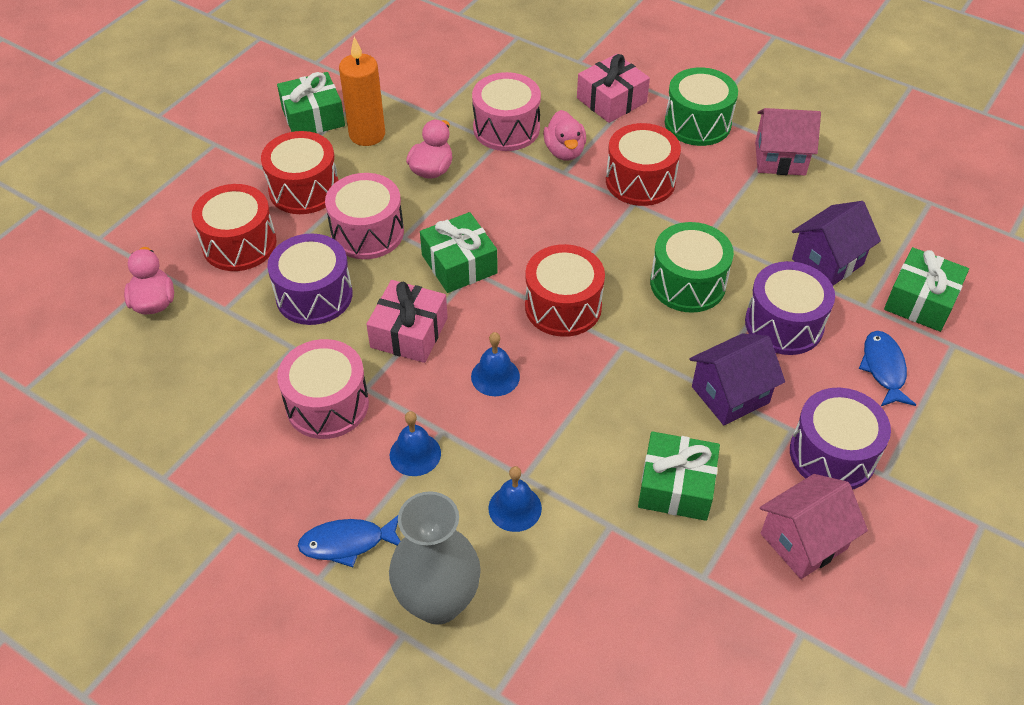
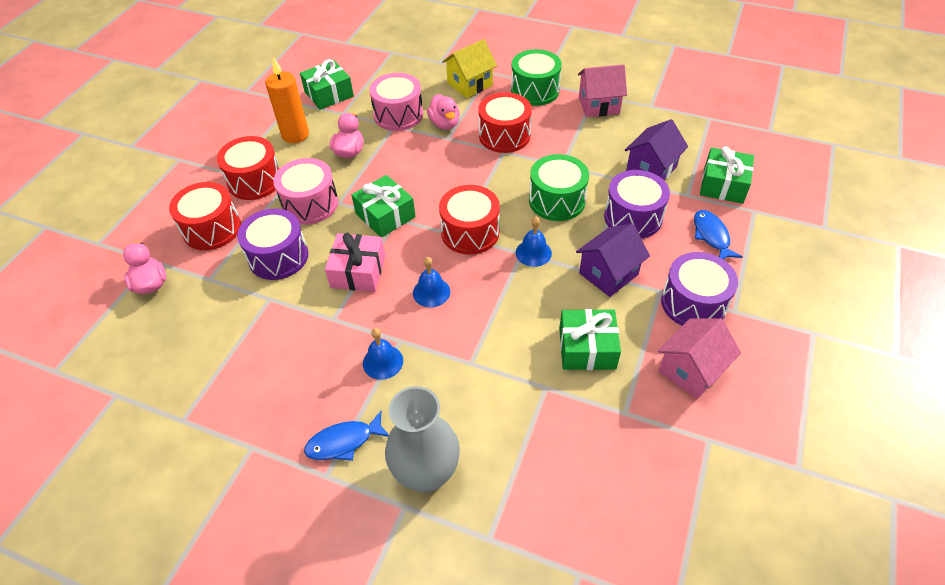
camera: 10 degrees left, 0 degrees up
(313, 117) = (252, 129): green gift -> green gift (329, 94)
(327, 404) = (305, 337): pink drum -> none
(515, 508) = (469, 388): blue bell -> blue bell (533, 253)
(611, 100) = (470, 84): pink gift -> yellow house

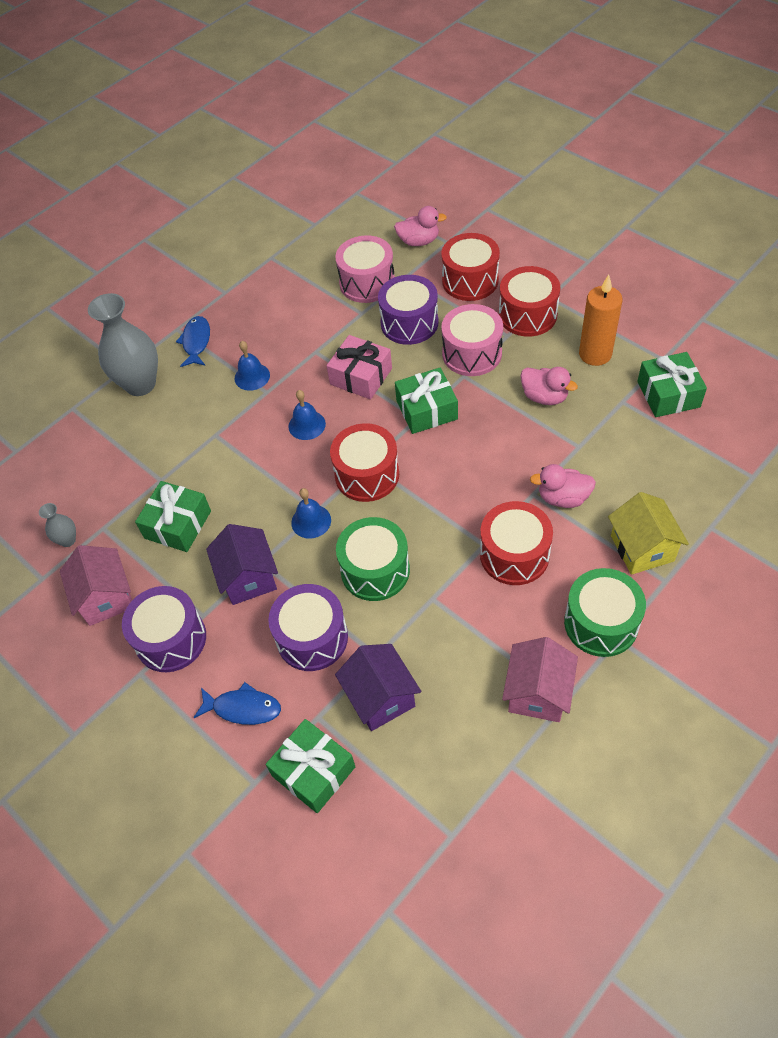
camera: 115 degrees right, 5 degrees up
(398, 115) = (599, 455): pink drum -> pink drum (367, 283)
(656, 439) = (68, 540): none -> grey vase

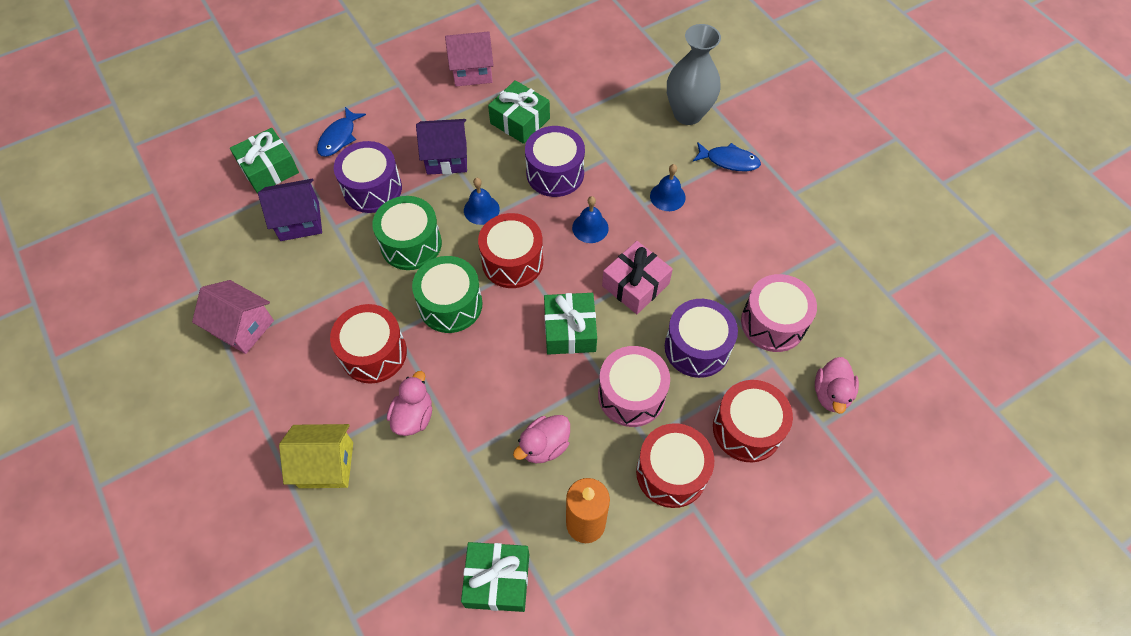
camera: 100 degrees right, 5 degrees up
(68, 540) = (536, 54): grey vase -> none
(171, 639) = (417, 104): purple drum -> purple drum (555, 173)
(601, 623) = (274, 398): green drum -> green drum (450, 304)

